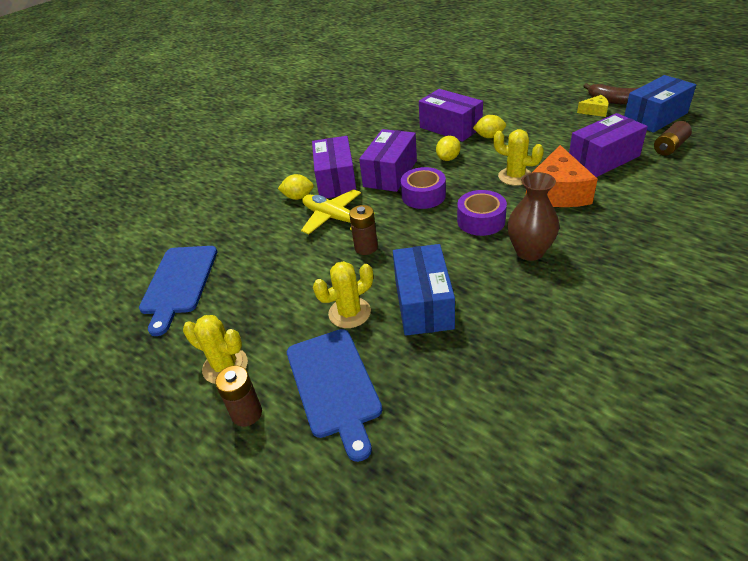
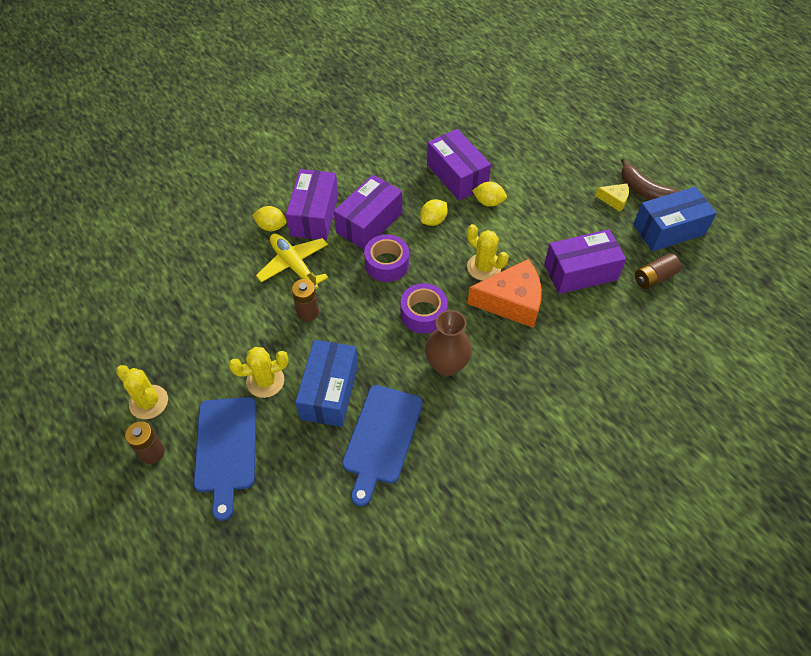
camera: 10 degrees right, 15 degrees up
(179, 283) = (135, 300): blue cutting board -> blue cutting board (381, 438)
(557, 192) = (511, 302): orange cheese -> orange cheese turned 120 degrees counterclockwise

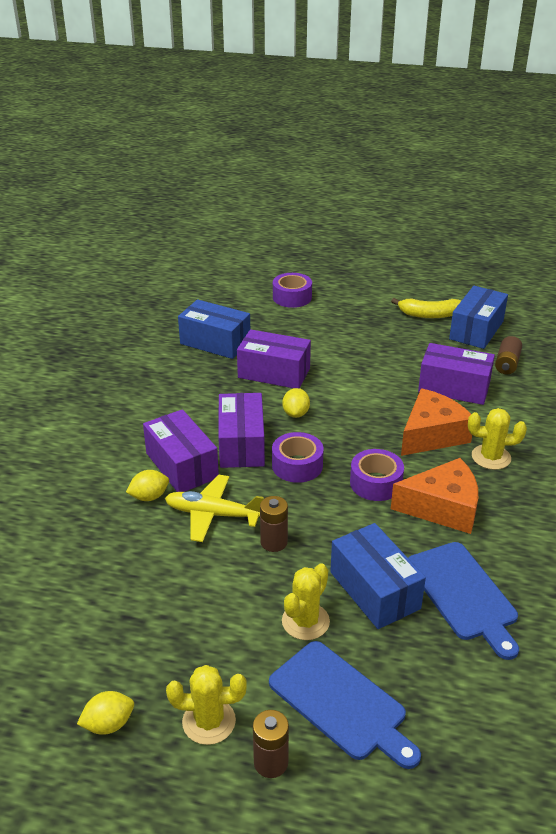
camera: 40 degrees left, 20 degrees down
(444, 123) = (215, 342): none -> blue box
(446, 365) = (442, 507): brown vase -> orange cheese
(484, 267) = (380, 423): yellow cactus -> yellow cactus (491, 457)
(488, 202) = (324, 378): yellow lemon -> yellow lemon (108, 724)
(549, 112) = (292, 297): none -> purple tape
(580, 272) = (454, 387): purple box -> purple box turned 75 degrees clockwise
(614, 200) = (415, 330): yellow cheese -> none
(645, 191) = (429, 315): brown banana -> yellow banana

